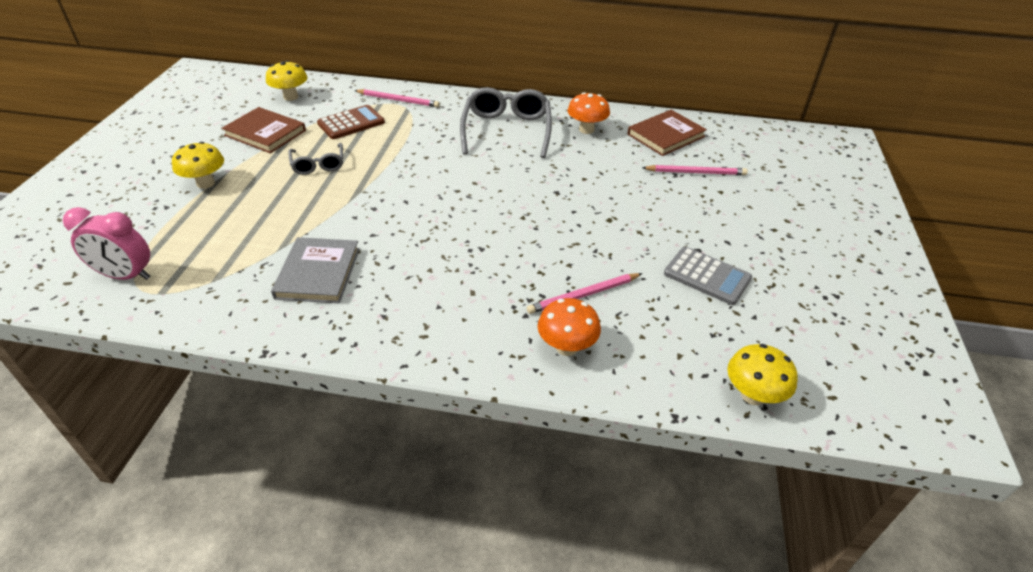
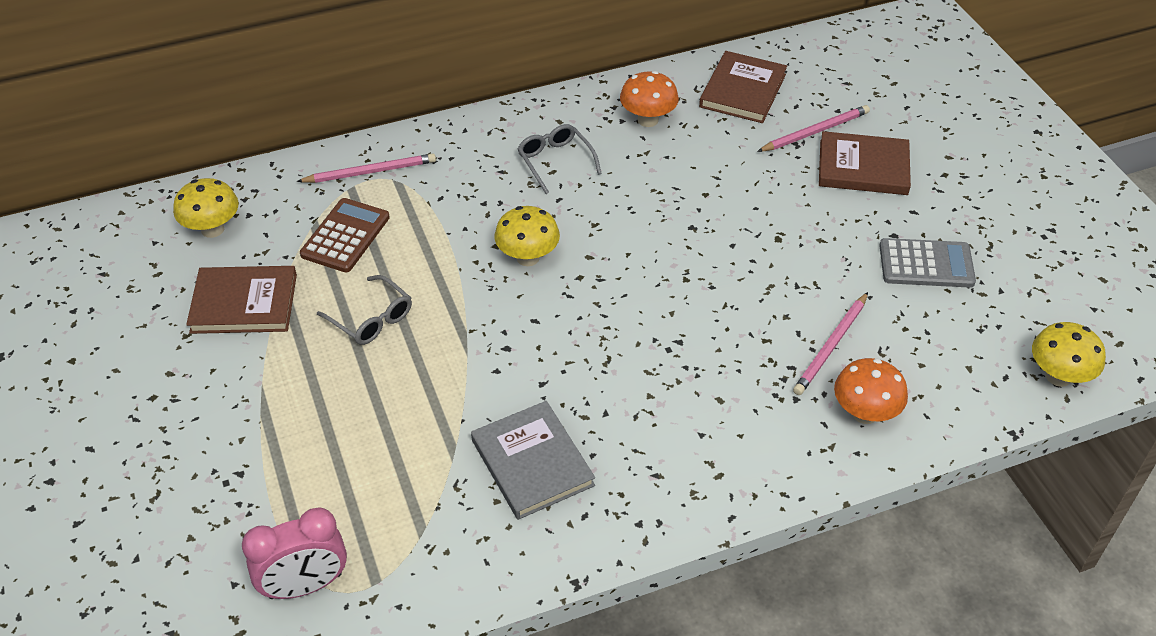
camera: 30 degrees left, 5 degrees up
(205, 183) = (252, 415): yellow mushroom -> yellow mushroom (528, 257)
(507, 130) = (555, 161): grey glasses -> grey glasses, size x0.56
(712, 203) = (863, 167): none -> brown book

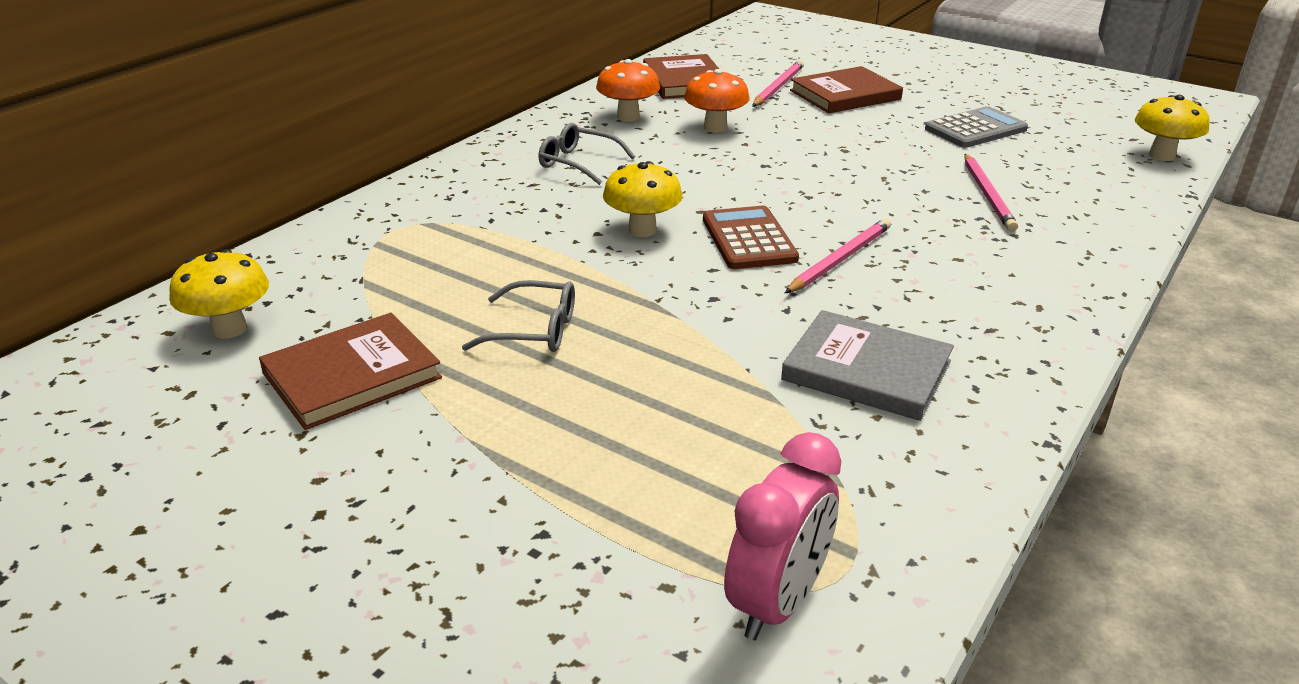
camera: 35 degrees left, 15 degrees down
(345, 236) = (417, 279): brown calculator -> brown calculator (748, 239)
(370, 172) = (384, 225): pink pencil -> pink pencil (839, 260)
(864, 413) = (1078, 223): orange mushroom -> orange mushroom (715, 128)

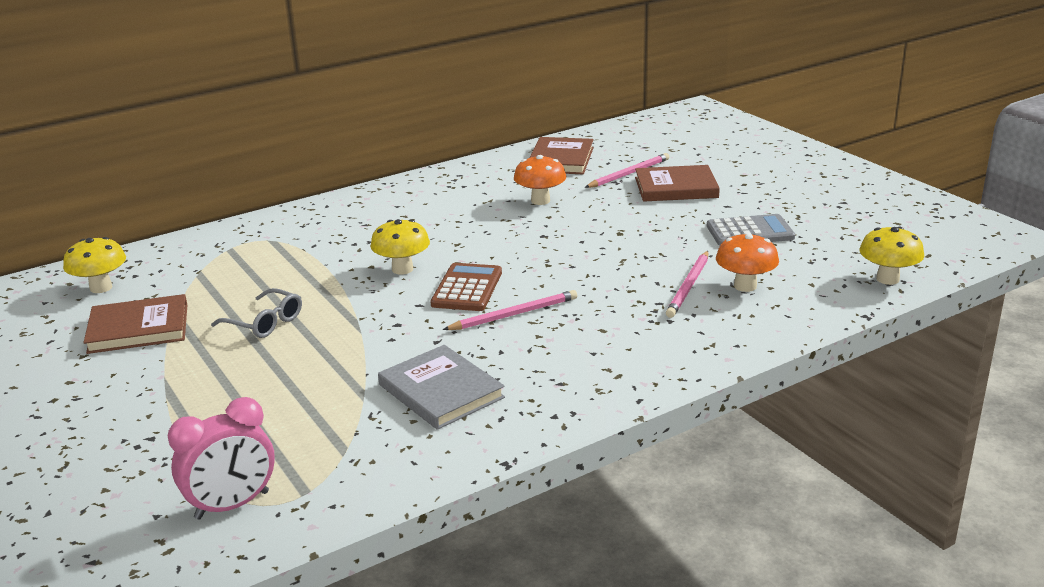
camera: 25 degrees right, 5 degrees down
(578, 163) = (412, 213): grey glasses -> none
(628, 117) = (486, 183): orange mushroom -> orange mushroom (745, 286)

